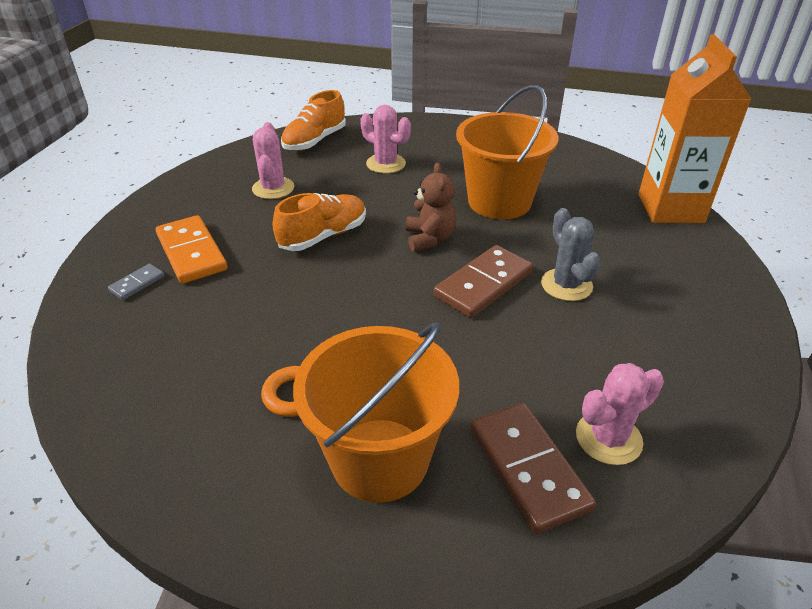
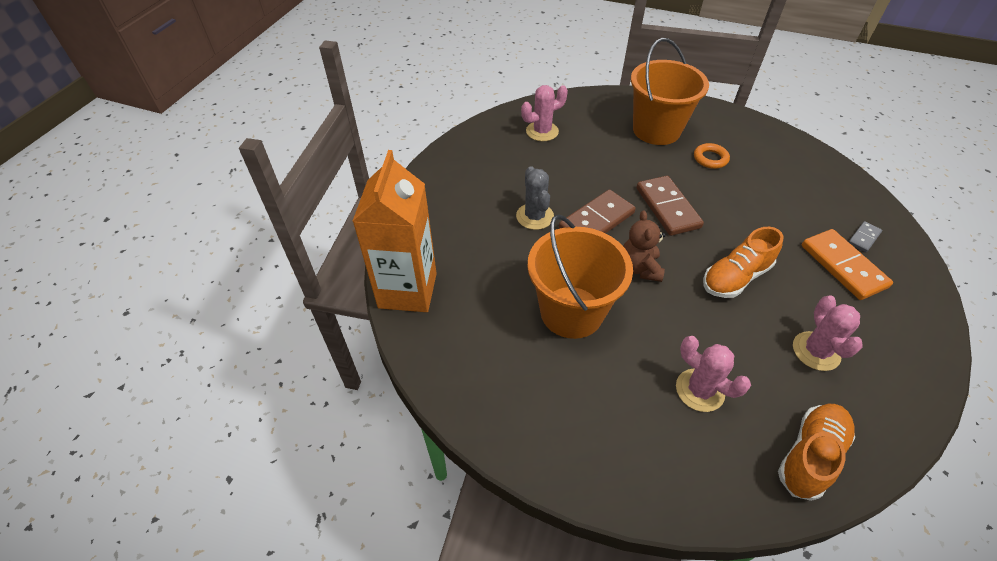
camera: 175 degrees left, 10 degrees up
(528, 468) = (585, 123): brown domino -> brown domino (667, 208)

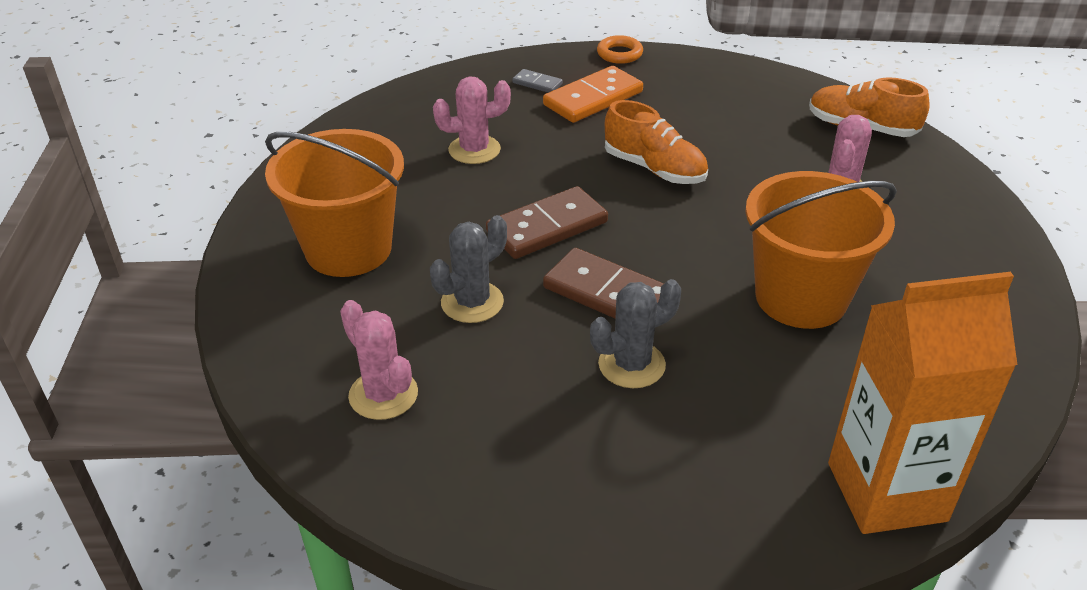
camera: 105 degrees left, 10 degrees down
(601, 167) = (472, 302): none -> grey cactus
(639, 268) = (683, 244): brown teddy bear -> none
(710, 159) = (414, 192): orange ring -> orange ring (619, 54)
(816, 351) = (732, 120): pink cactus -> pink cactus (474, 150)

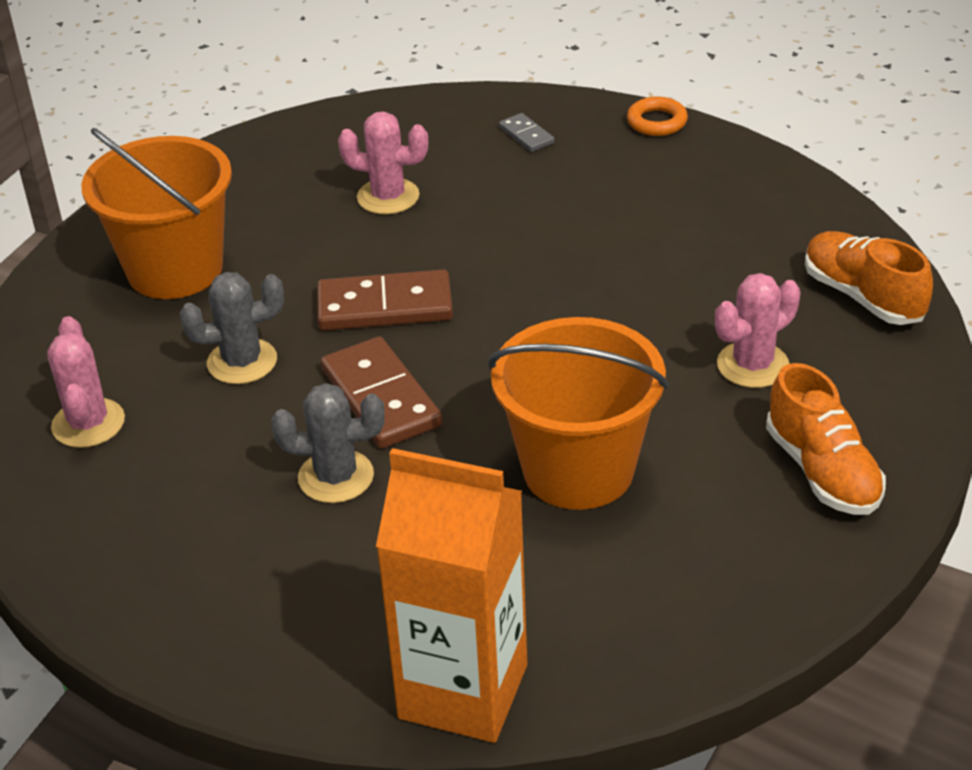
camera: 30 degrees right, 0 degrees up
(593, 98) = (572, 170): orange domino -> none
(654, 169) = (561, 275): orange shoe -> orange shoe (822, 471)

